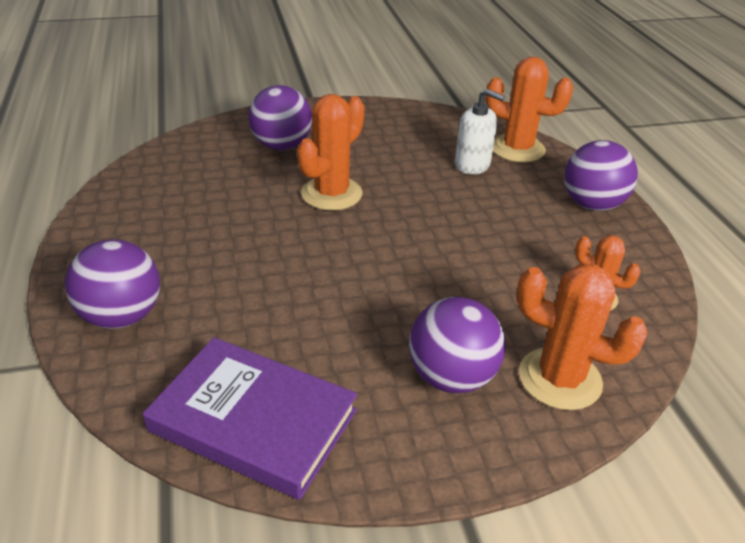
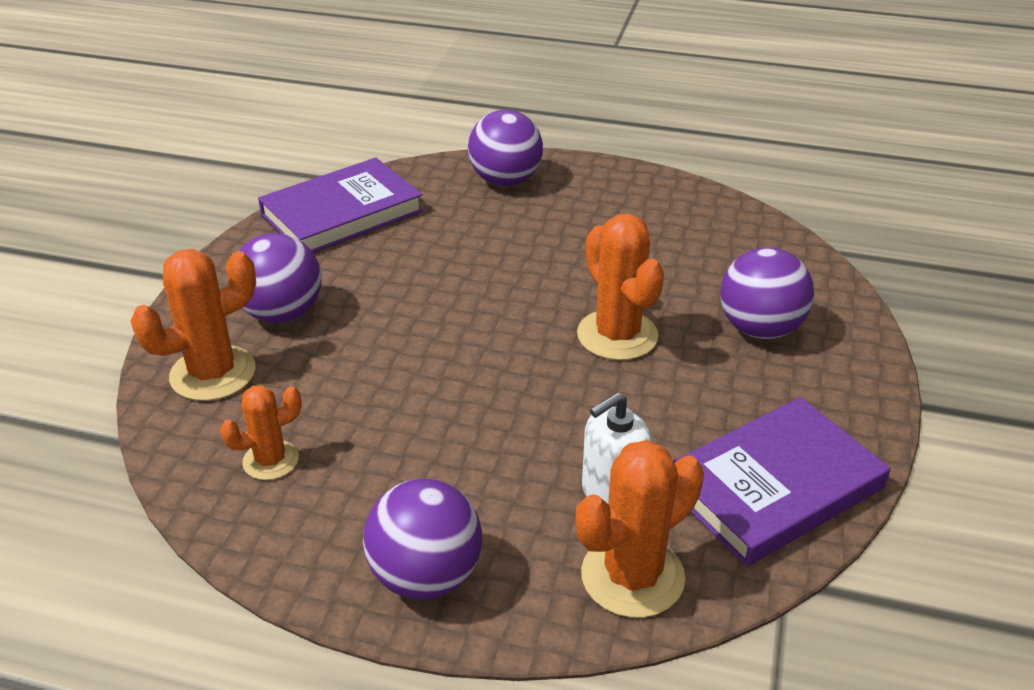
camera: 120 degrees right, 0 degrees up
(417, 124) = (773, 486): none -> purple book

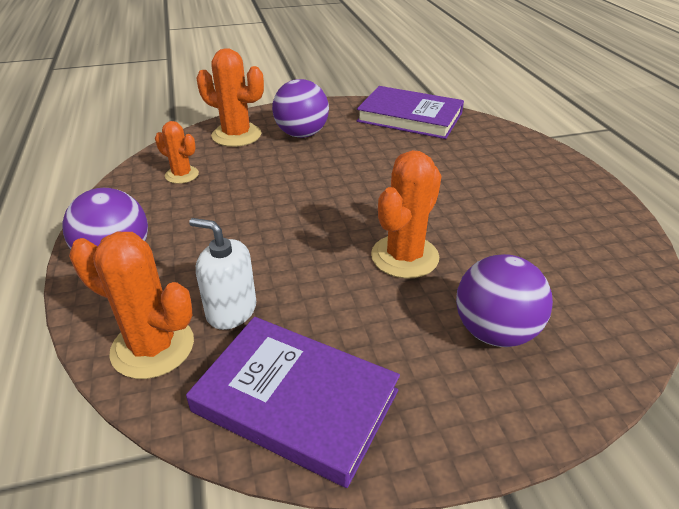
camera: 60 degrees right, 0 degrees up
(505, 181) = (520, 154): purple ball -> none

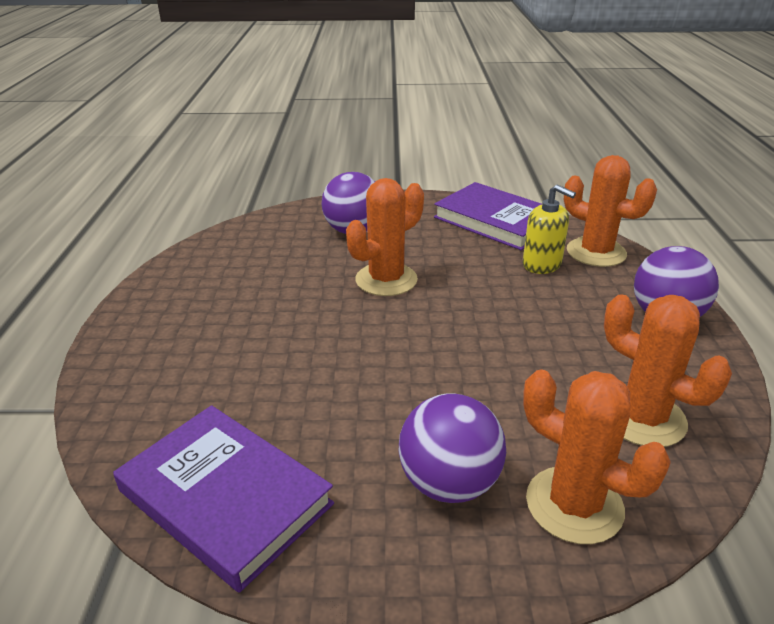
camera: 165 degrees left, 5 degrees down
(182, 175) = (642, 418): orange cactus -> orange cactus, size x1.67
(231, 310) = (542, 264): white soap dispenser -> yellow soap dispenser

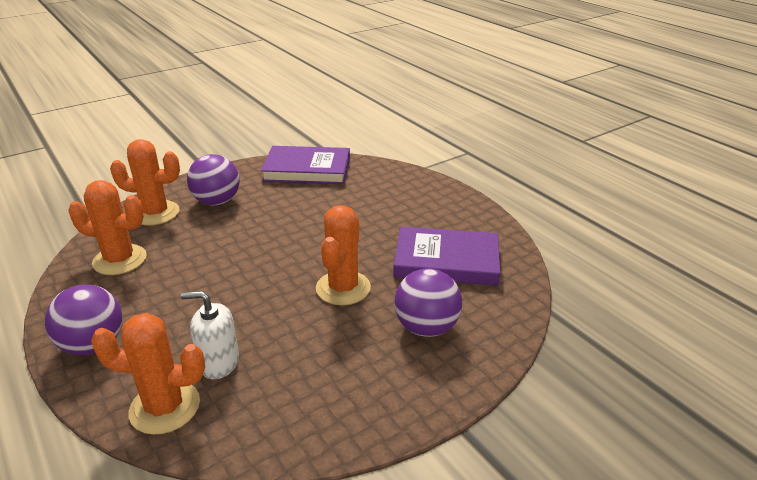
camera: 145 degrees right, 0 degrees up
(495, 221) = (299, 413): purple book -> purple book (446, 261)
(542, 264) = (219, 363): yellow soap dispenser -> white soap dispenser

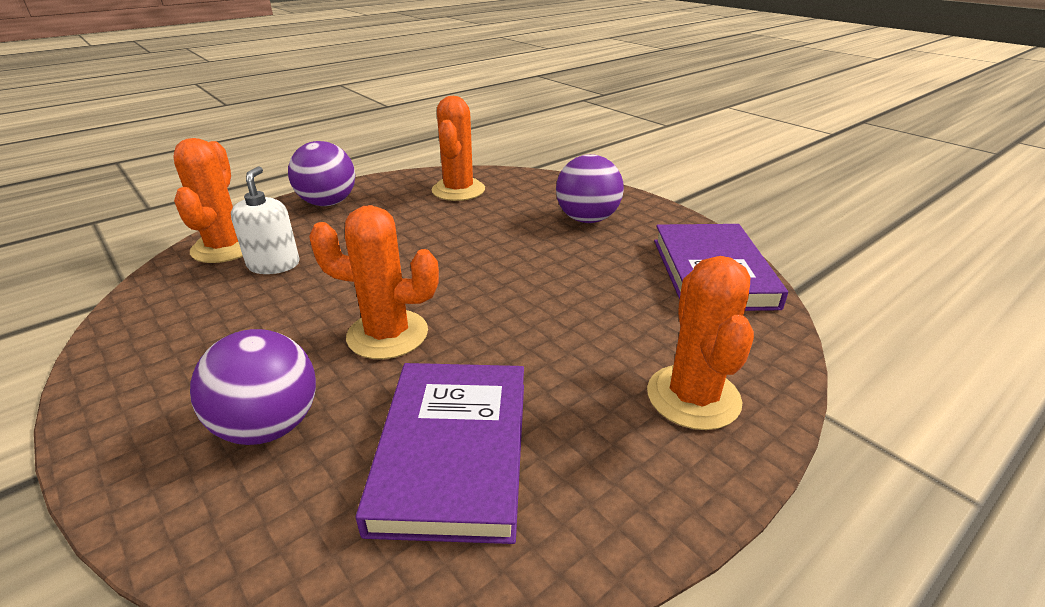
camera: 85 degrees right, 0 degrees up
(155, 213) = (549, 191): orange cactus -> orange cactus (693, 397)

